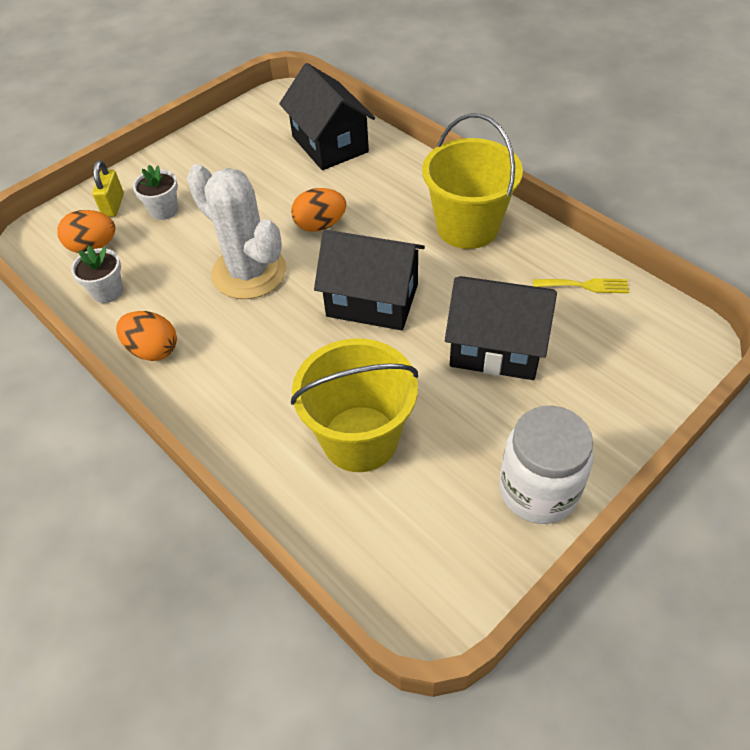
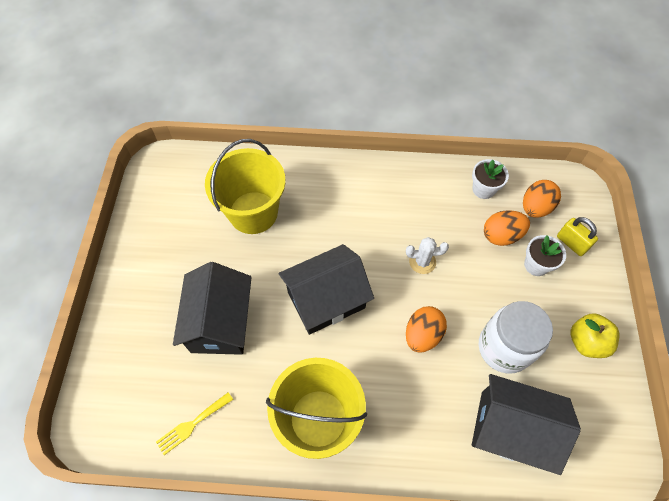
camera: 135 degrees right, 10 degrees up
(153, 350) = (412, 178): orange egg -> orange egg (501, 235)
(208, 150) = (586, 342): none -> yellow apple
(249, 272) = (422, 262): white cactus -> white cactus, size x0.45
(496, 347) = (220, 323): black house -> black house turned 60 degrees counterclockwise
(538, 490) = (139, 251): white jar -> white jar (504, 348)

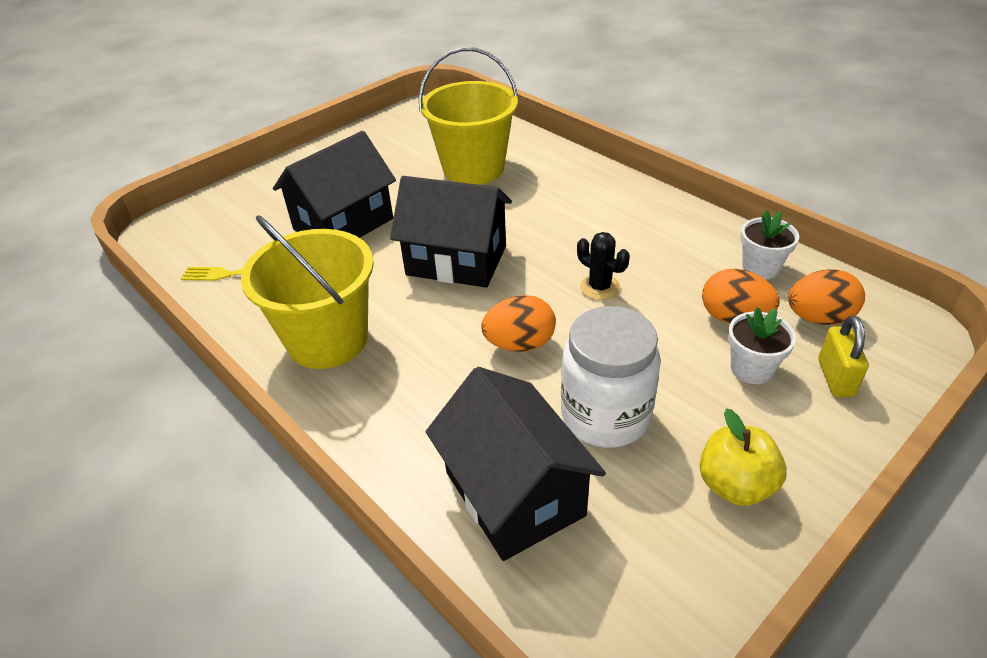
camera: 45 degrees right, 20 degrees down
(422, 262) = (600, 287): white cactus -> black cactus

